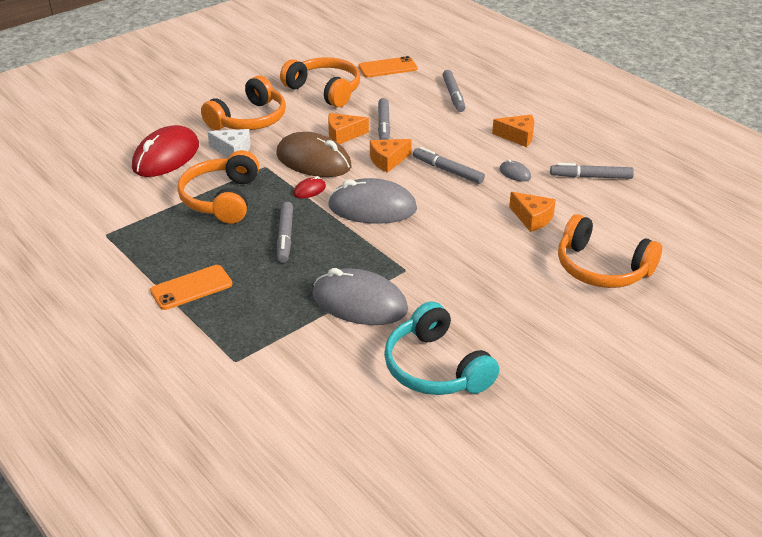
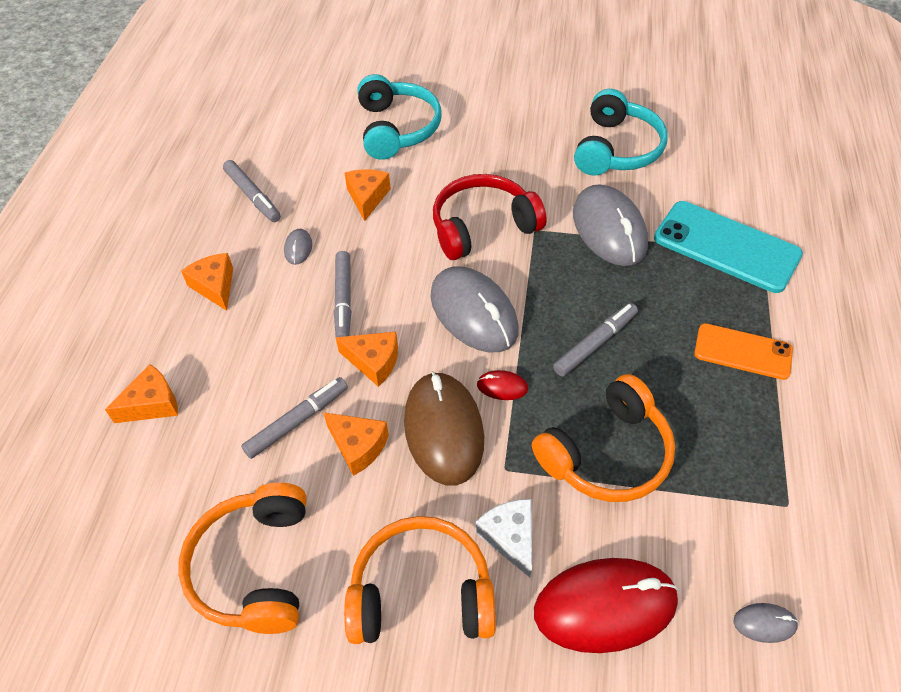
camera: 130 degrees left, 15 degrees up
(87, 190) = (764, 623): none -> grey mouse
(265, 347) = (726, 247): none -> turquoise phone
(387, 68) = (116, 540): orange phone -> none
(439, 250) = (483, 227): none -> red headphones
(453, 95) = (152, 404): grey marker -> orange cheese
(602, 268) = (397, 129): orange headphones -> turquoise headphones

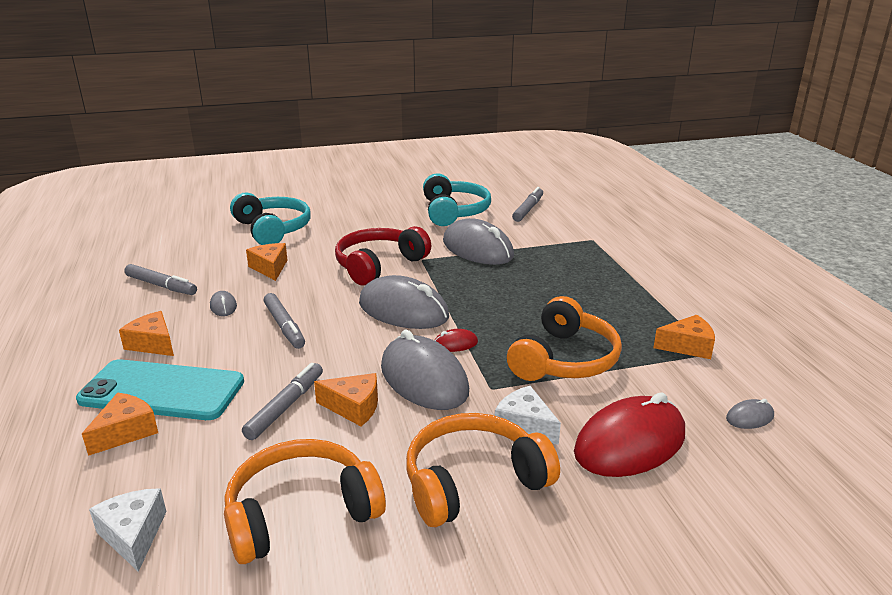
camera: 25 degrees left, 25 degrees down
(117, 535) = (133, 535): none -> white cheese
(255, 567) = (301, 513): orange headphones -> orange headphones turned 90 degrees clockwise
(374, 362) = (335, 355): orange cheese -> orange cheese (687, 346)
(444, 430) = (424, 379): brown mouse -> grey mouse
(595, 344) = (510, 305): grey marker -> grey marker (528, 209)
(726, 247) = (566, 242): turquoise phone -> turquoise phone (162, 391)
(743, 351) = (618, 287): orange phone -> none

